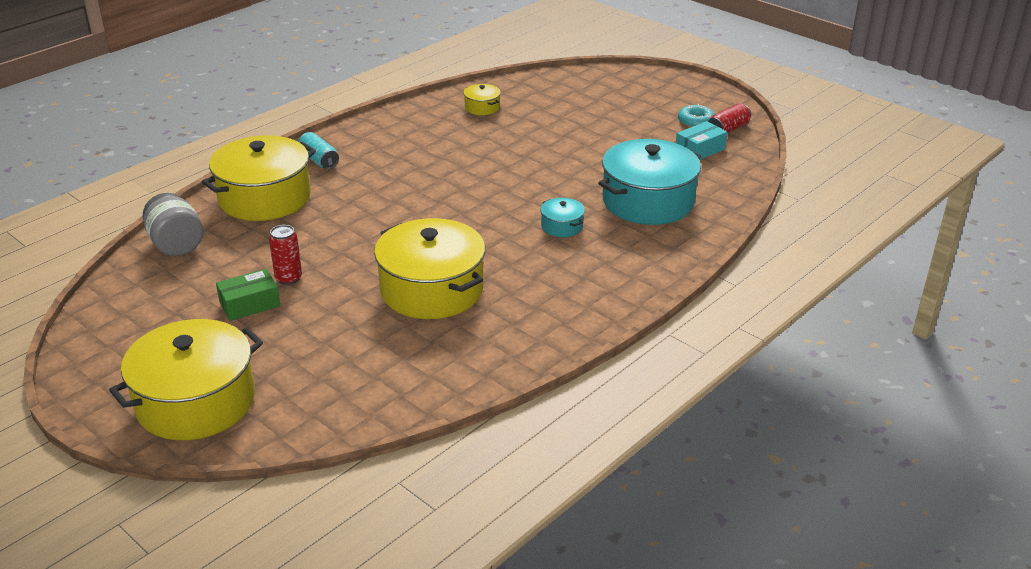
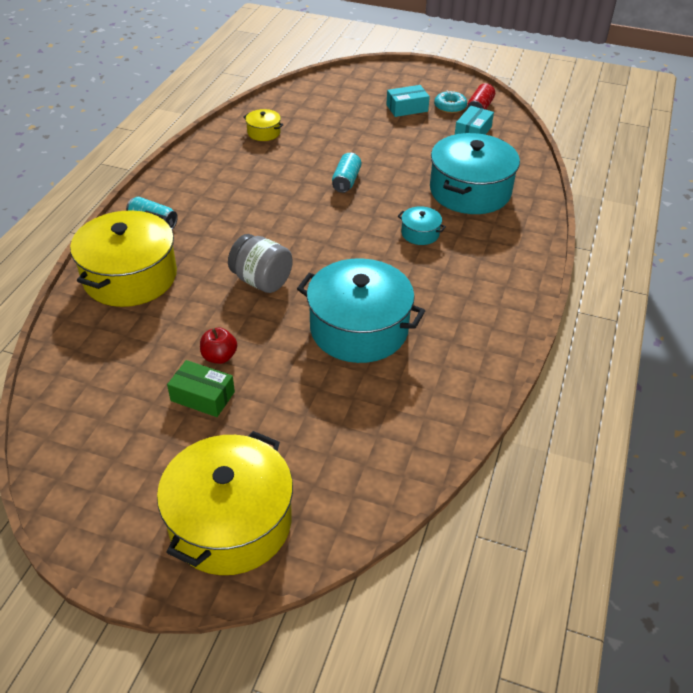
camera: 25 degrees left, 10 degrees up
(176, 245) = (78, 353): grey jar -> grey jar (261, 281)
(249, 304) = (202, 396): green box -> green box turned 75 degrees clockwise
(288, 278) = (219, 357): red can -> red apple
(431, 290) = (359, 329): yellow pot -> turquoise pot
(527, 165) = (346, 181): none -> turquoise can
(647, 114) = (407, 108): none -> turquoise box

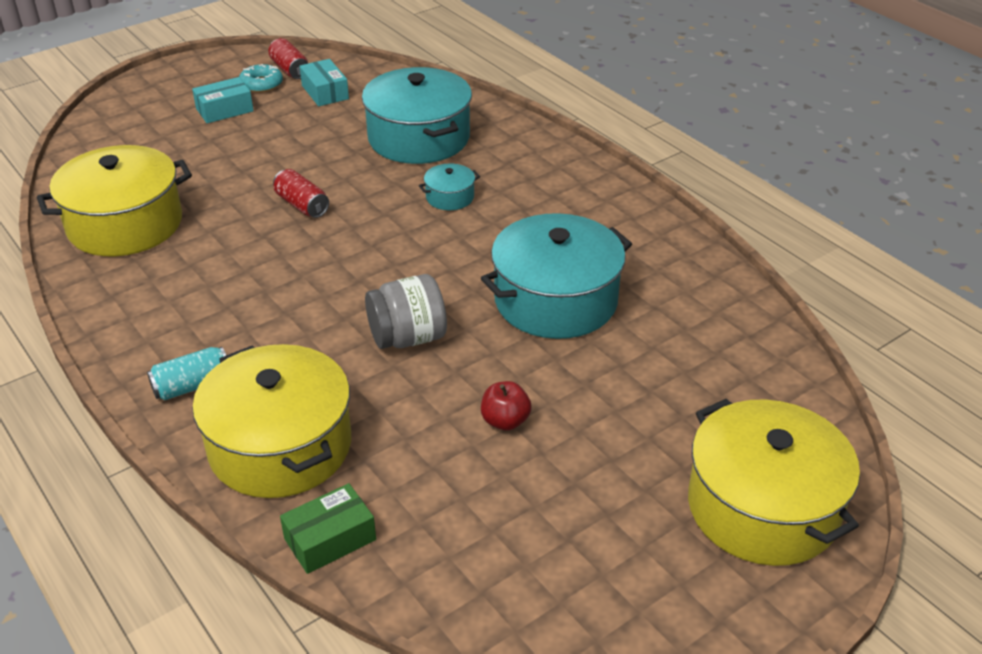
camera: 55 degrees left, 5 degrees down
(202, 396) = (558, 459): green box -> green box (330, 539)
(263, 132) = (125, 224): yellow pot -> yellow pot, size x2.27
(346, 181) = (302, 205): turquoise can -> red can
(407, 108) = (224, 110): turquoise box -> turquoise box turned 45 degrees clockwise

